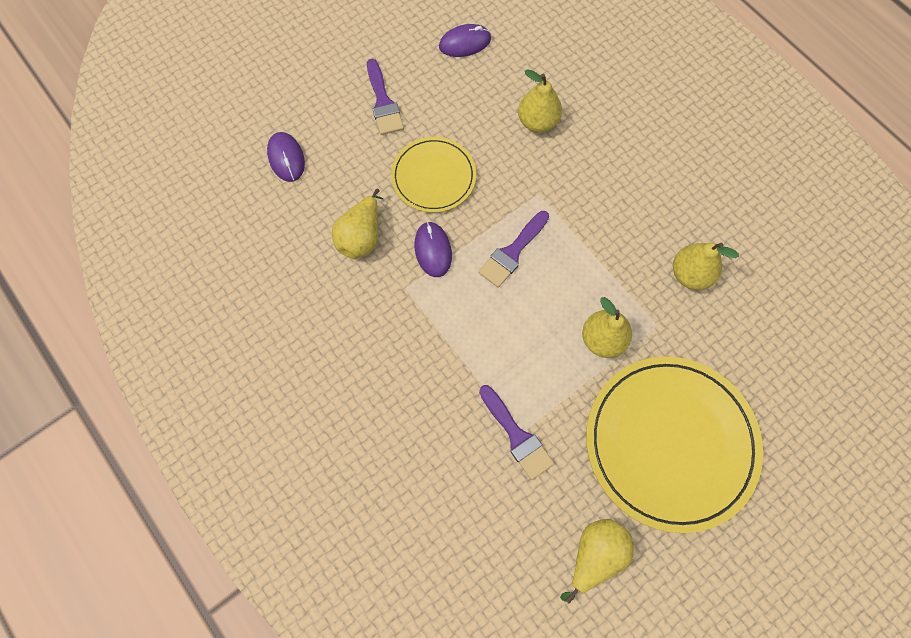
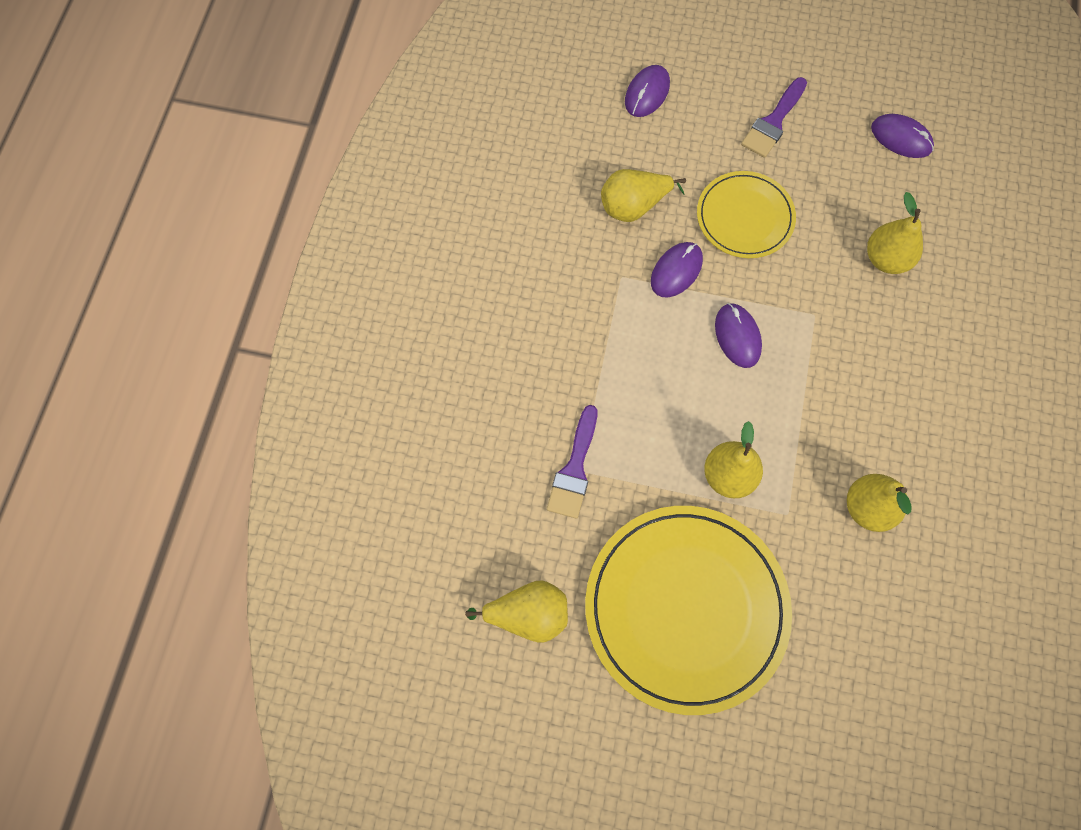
camera: 50 degrees right, 0 degrees up
(512, 252) = (737, 336): purple brush -> purple mouse

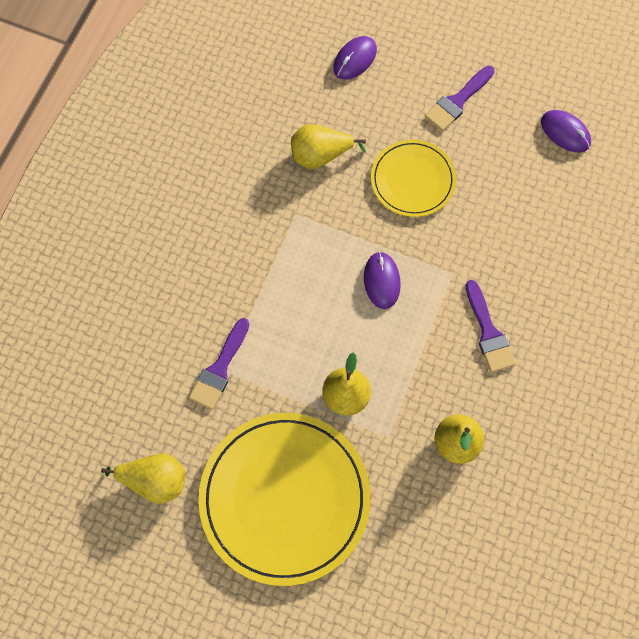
camera: 10 degrees right, 0 degrees up
(676, 271) = (343, 217): purple mouse -> none
(872, 374) = (488, 332): none -> purple brush
(886, 259) = (525, 235): yellow pear -> none

